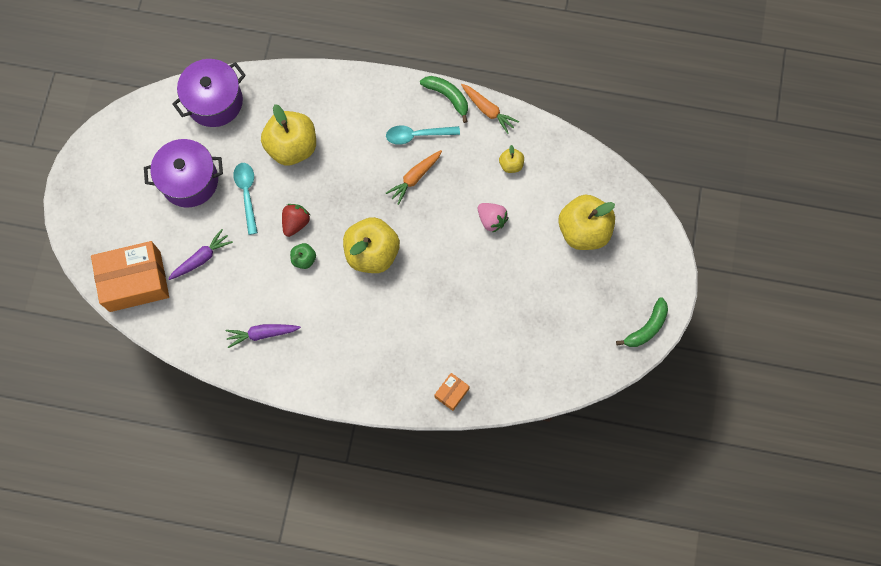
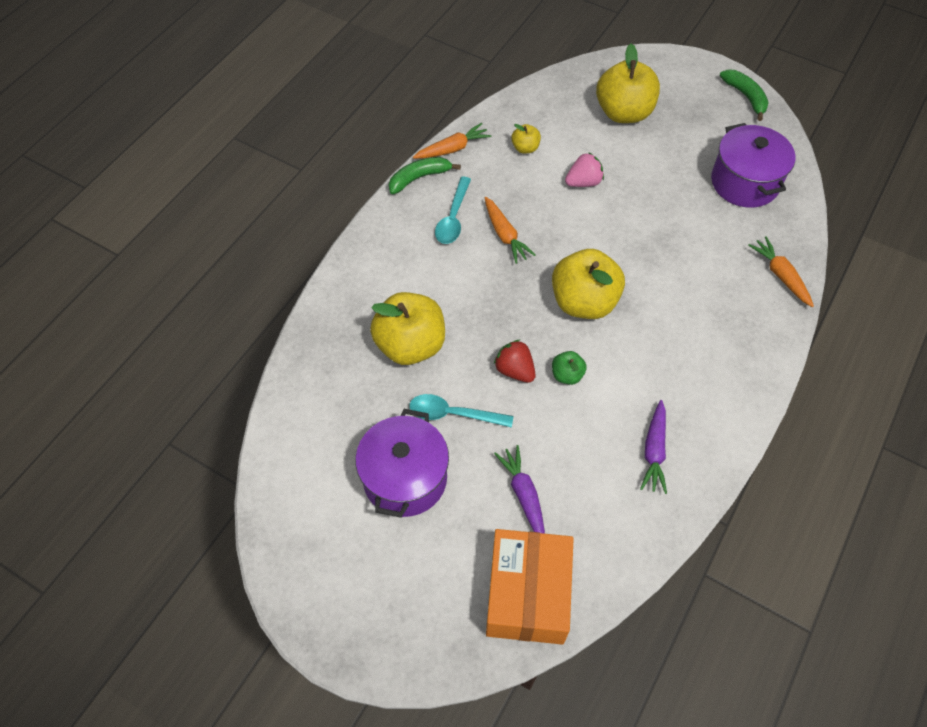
camera: 70 degrees left, 15 degrees down
(214, 101) = (305, 415): purple pot -> purple pot (744, 182)
(451, 393) = (780, 275): orange box -> orange carrot

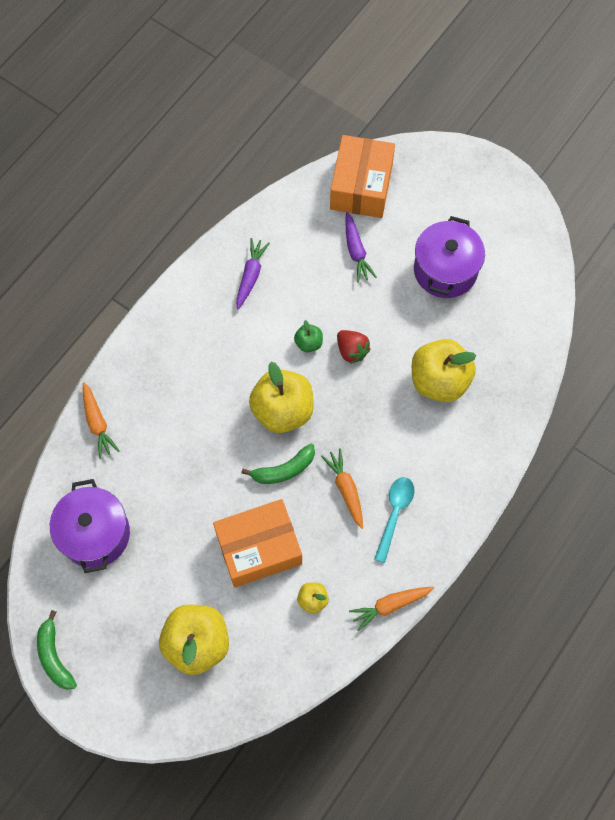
camera: 175 degrees left, 10 degrees up
(419, 178) = (427, 568): green banana -> green banana (284, 470)
(453, 414) = (405, 317): turquoise spoon -> none
(583, 182) = (259, 548): pink strawberry -> orange box

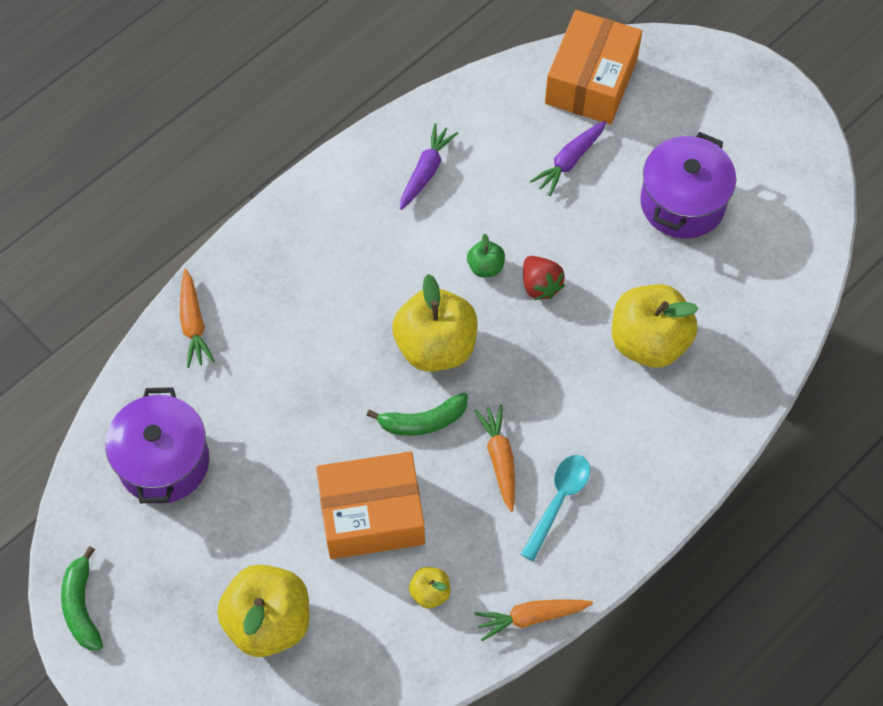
camera: 10 degrees right, 5 degrees down
(356, 251) = (569, 161): purple carrot -> purple carrot turned 45 degrees clockwise

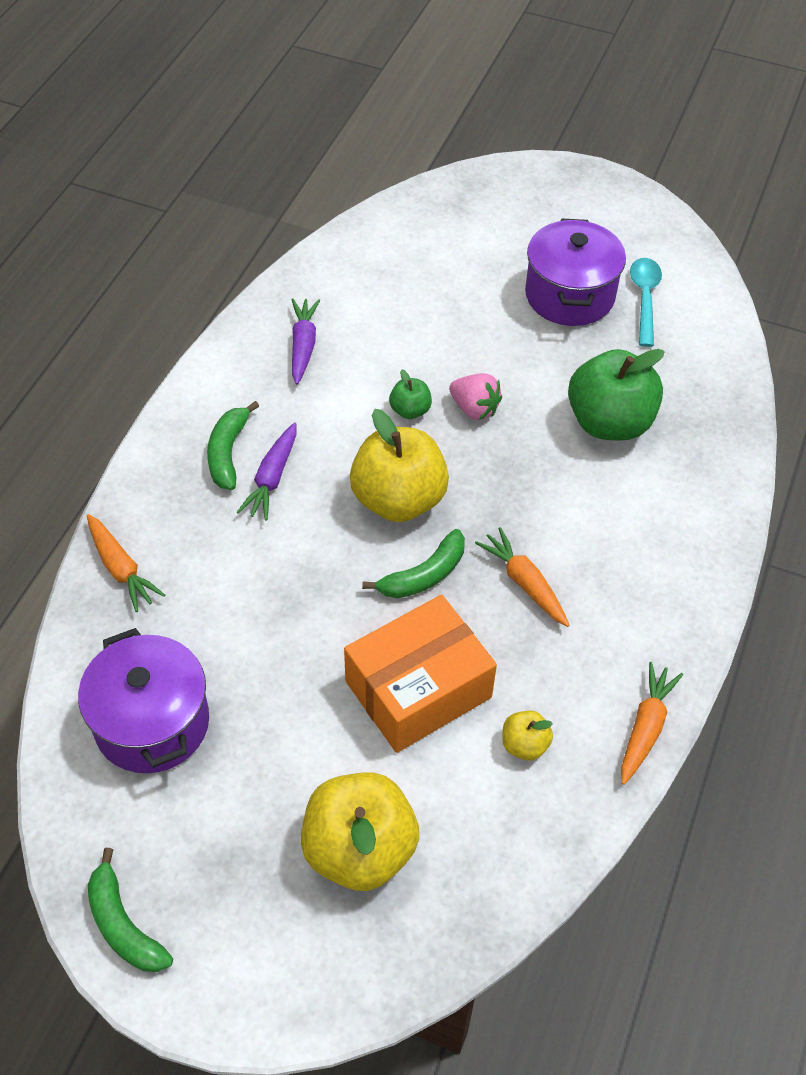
camera: 25 degrees left, 10 degrees down
(319, 251) = (228, 452): none -> green banana
(531, 617) = (645, 727): orange carrot -> orange carrot turned 150 degrees clockwise
(540, 285) = (474, 409): red strawberry -> pink strawberry
(558, 501) = (607, 601): turquoise spoon -> turquoise spoon (644, 299)
(569, 161) = (441, 294): purple carrot -> purple carrot (272, 478)
(591, 81) = (424, 223): orange box -> none
(649, 341) = (609, 422): yellow apple -> green apple

